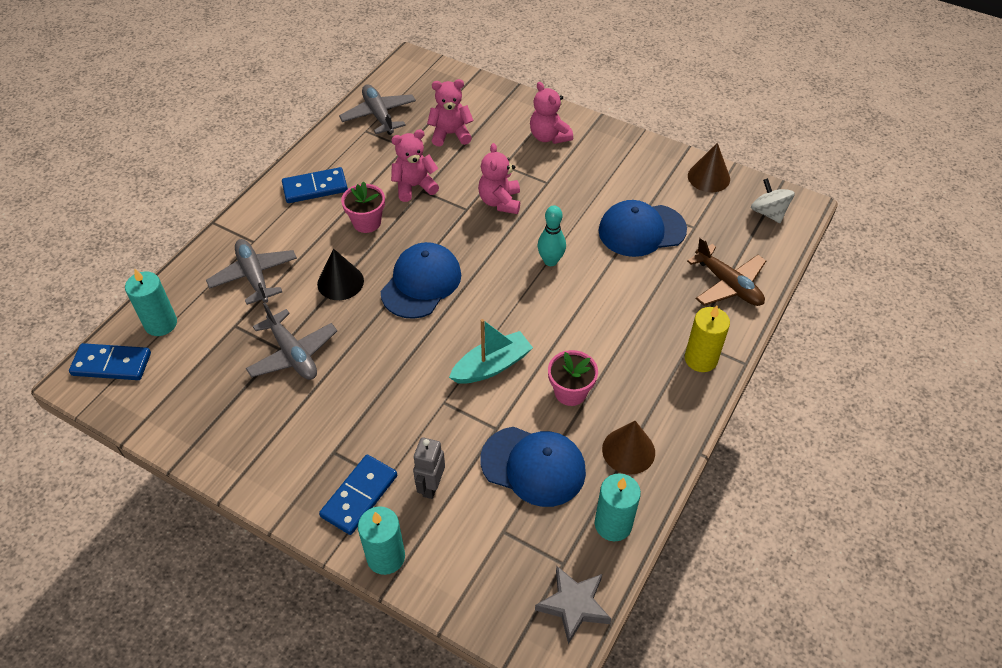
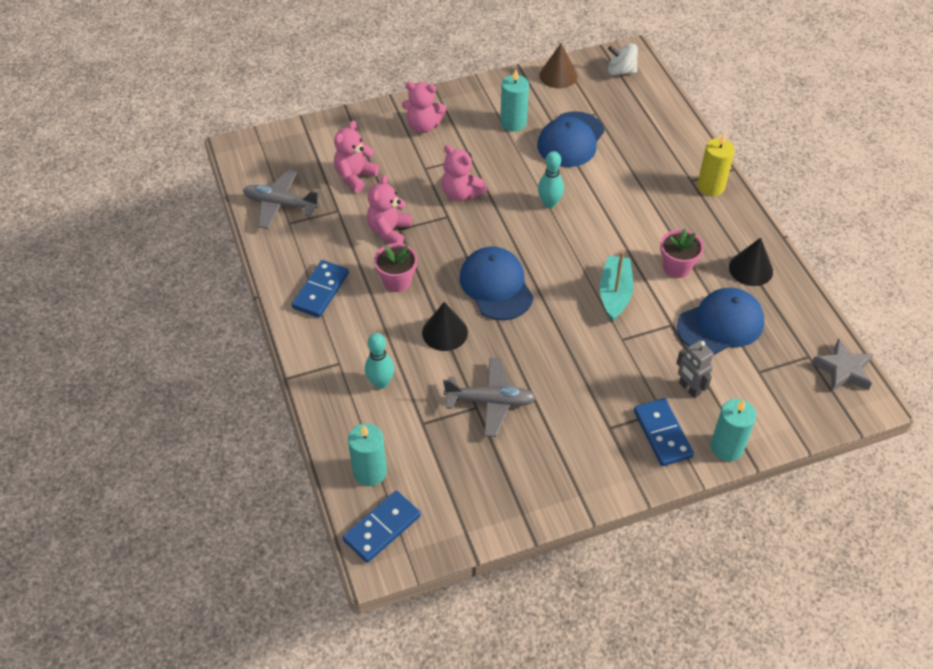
camera: 50 degrees left, 0 degrees up
(254, 276) = (380, 383): grey plane -> turquoise bowling pin
(613, 524) = (800, 313): turquoise candle -> turquoise candle (513, 123)
(628, 450) = (750, 269): brown cone -> black cone
(728, 284) = (662, 132): brown plane -> none

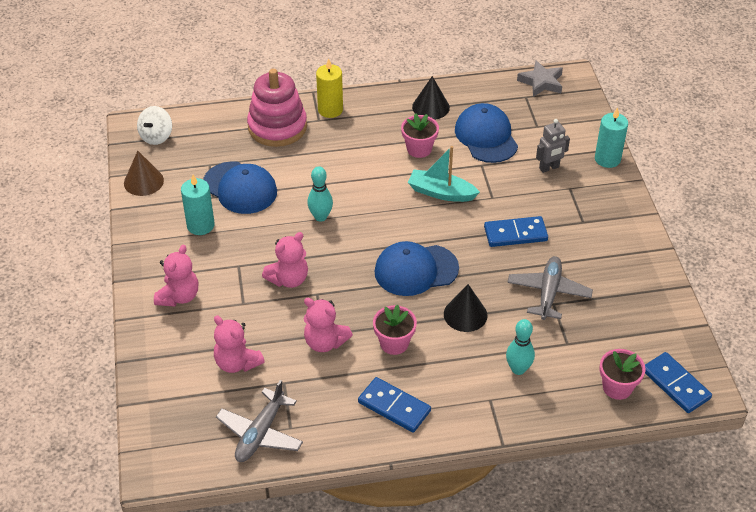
camera: 80 degrees left, 5 degrees down
(370, 472) = (617, 387): turquoise candle -> pink flower pot
(662, 434) = (592, 192): blue domino -> blue domino (515, 234)
(667, 151) = (277, 127): none -> pink stacking toy

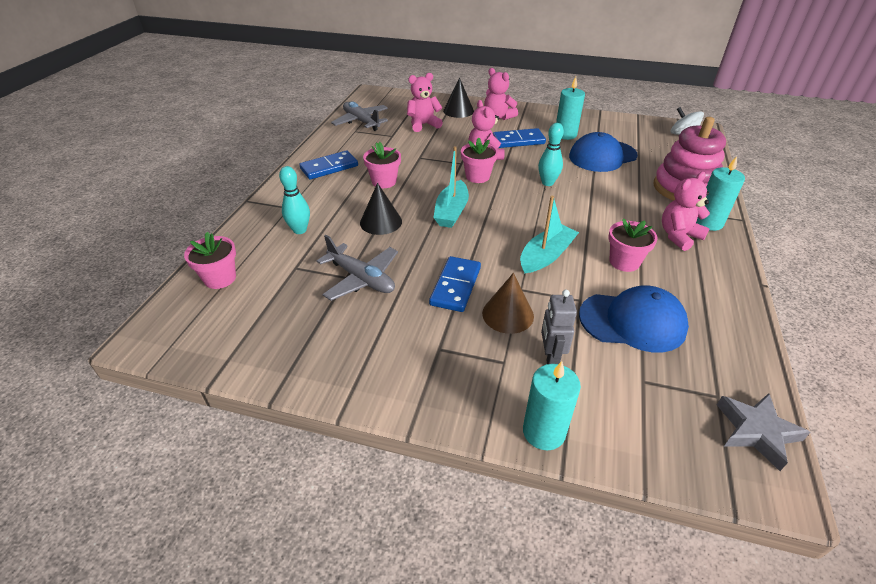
camera: 115 degrees right, 5 degrees down
(143, 181) = (626, 123): brown cone -> brown cone (508, 314)
(325, 342) = (411, 156): pink teddy bear -> pink teddy bear (678, 236)
(330, 110) = (708, 222): yellow candle -> turquoise candle
(339, 271) = (477, 176): none -> pink flower pot
(416, 270) = (451, 212): blue cap -> turquoise boat
(430, 107) = (703, 293): black cone -> black cone (458, 111)
(676, 384) = (176, 319): blue domino -> blue domino (518, 141)

